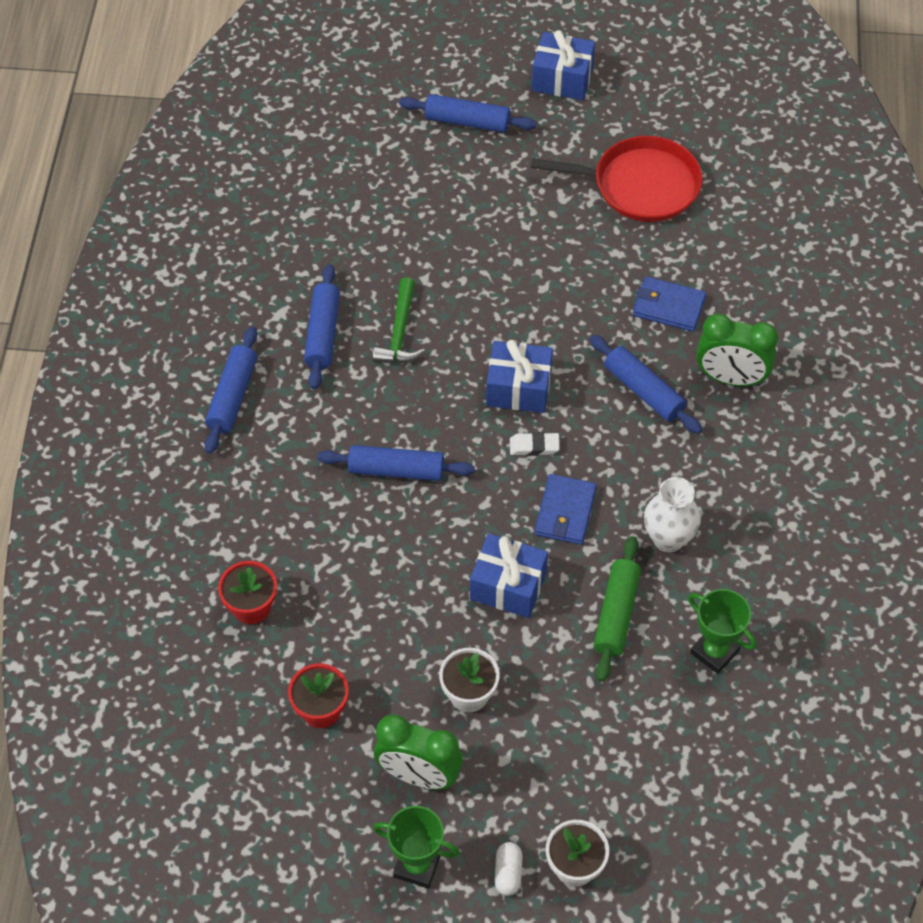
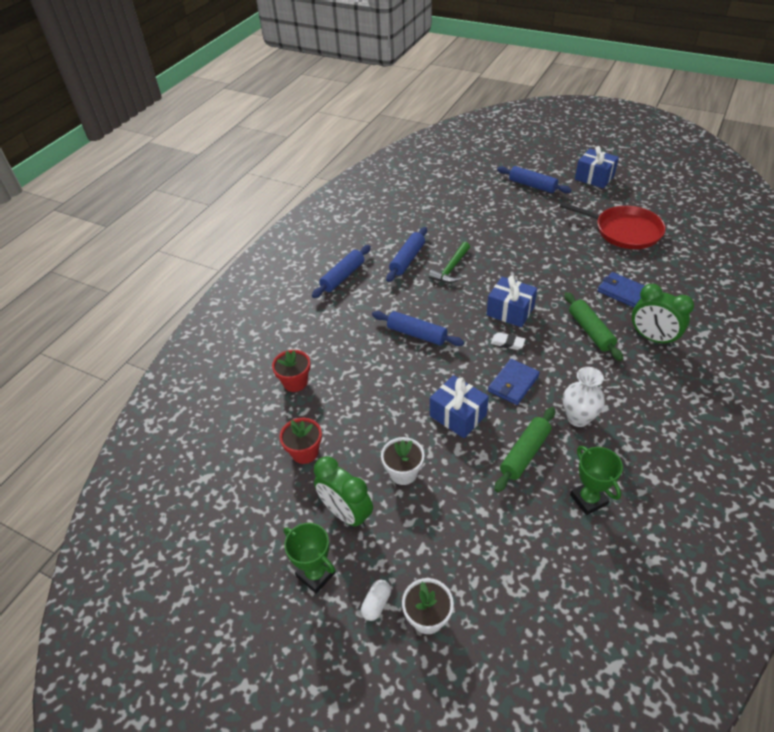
camera: 25 degrees right, 10 degrees down
(644, 391) = (590, 331): blue rolling pin -> green rolling pin

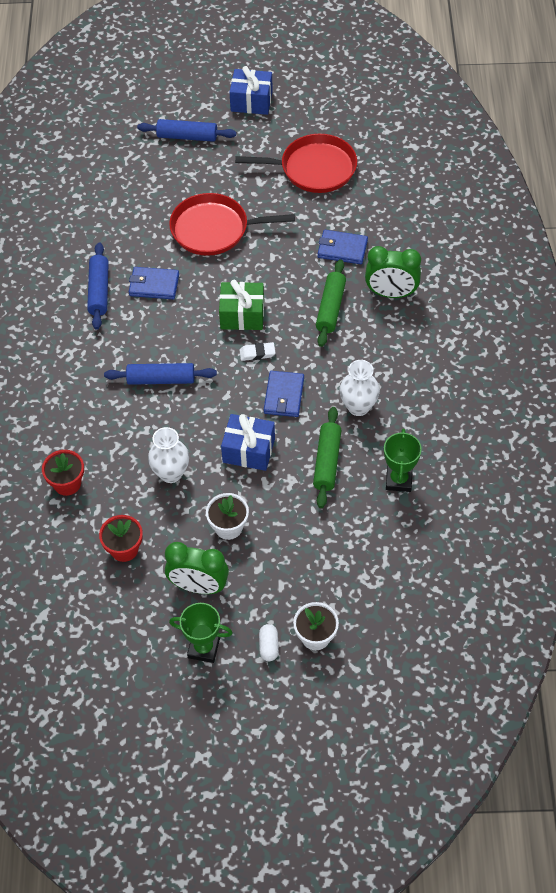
camera: 30 degrees left, 10 degrees up
(342, 277) = (39, 340): blue rolling pin -> none
(381, 407) = (171, 473): none -> white vase
(451, 269) = (154, 285): green hammer -> blue wallet
(510, 311) = (242, 315): blue gift -> green gift
(520, 247) = (214, 229): none -> red pan
(588, 499) = (399, 480): green trophy -> green trophy turned 60 degrees clockwise
(590, 331) = (331, 308): green rolling pin -> green rolling pin turned 60 degrees clockwise

